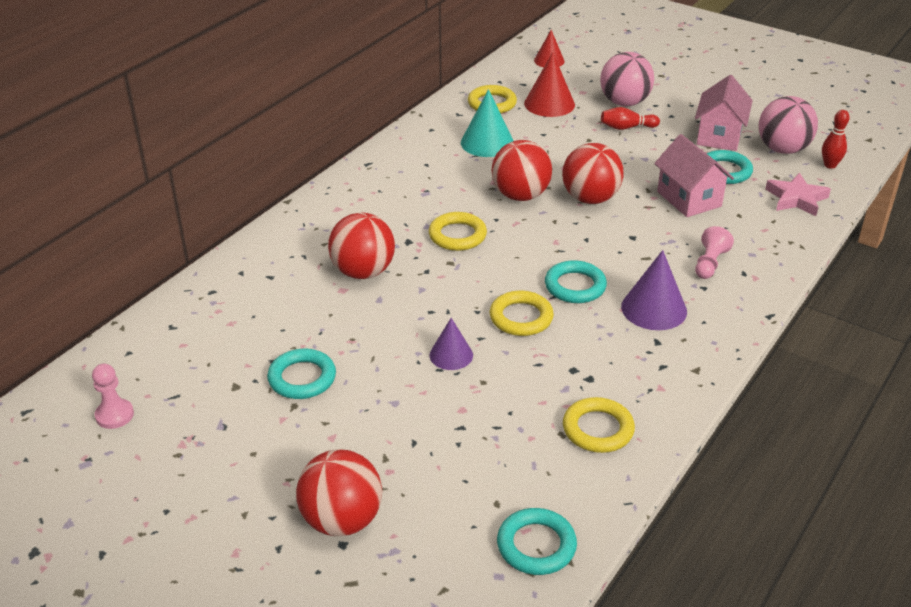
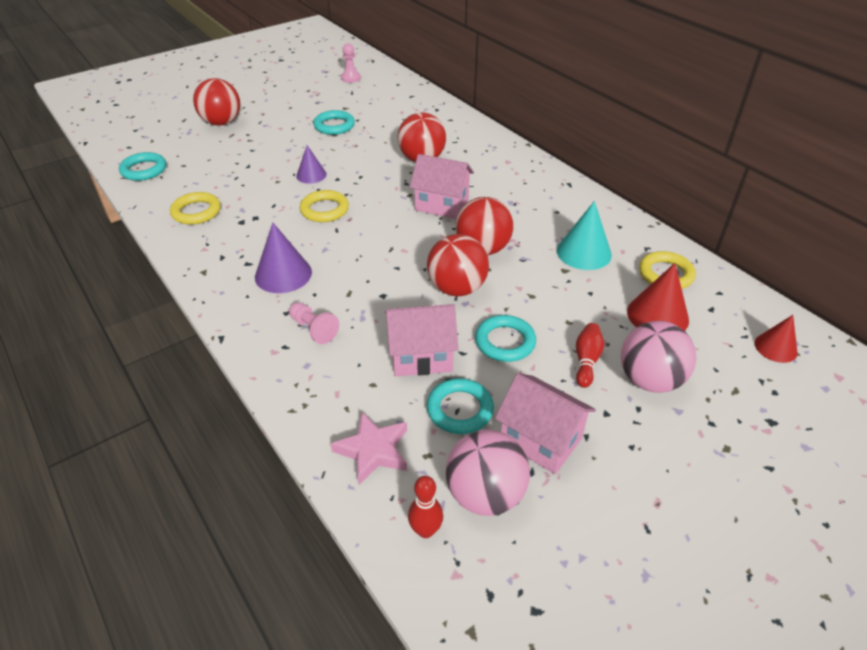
camera: 110 degrees right, 5 degrees up
(457, 235) = (441, 205): yellow ring -> pink house
(575, 286) = (340, 243): turquoise ring -> turquoise ring (505, 342)

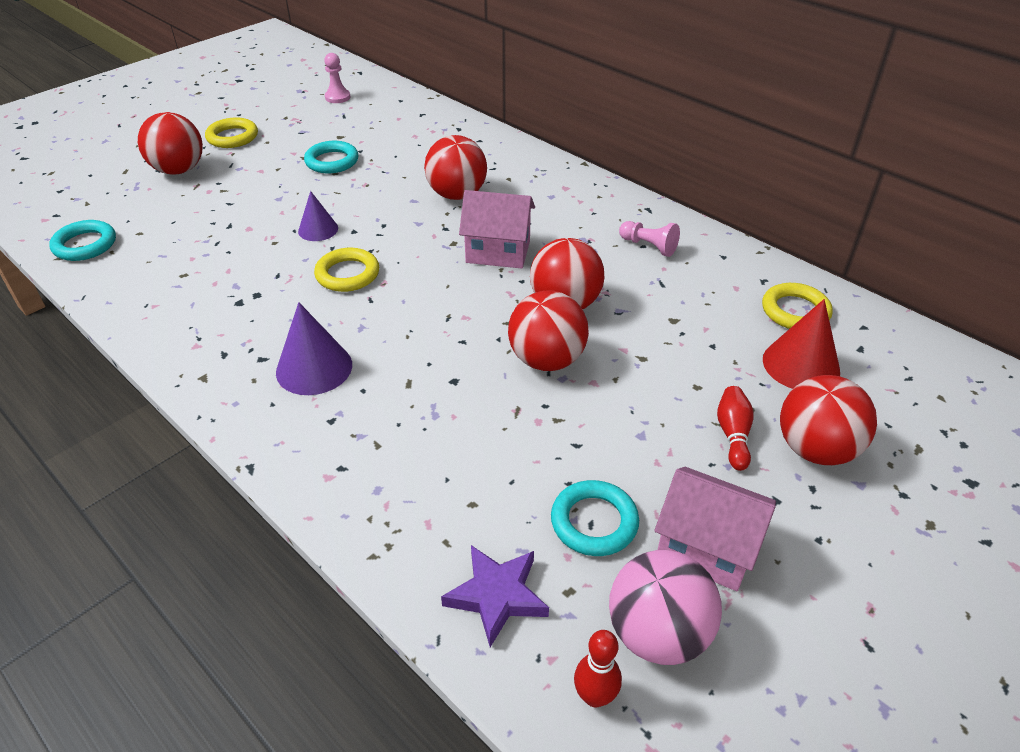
camera: 10 degrees left, 0 degrees up
(196, 212) = (173, 295): yellow ring -> yellow ring (232, 137)
(313, 329) = (374, 439): pink pawn -> pink pawn (649, 246)
(373, 450) = (497, 596): pink star -> purple star
(421, 356) = (525, 457): pink house -> none
(505, 342) = (626, 423): turquoise ring -> none
(584, 252) = (690, 294): turquoise cone -> none
(649, 380) = (815, 449): pink ball -> red ball
(775, 347) = (948, 388): red cone -> none

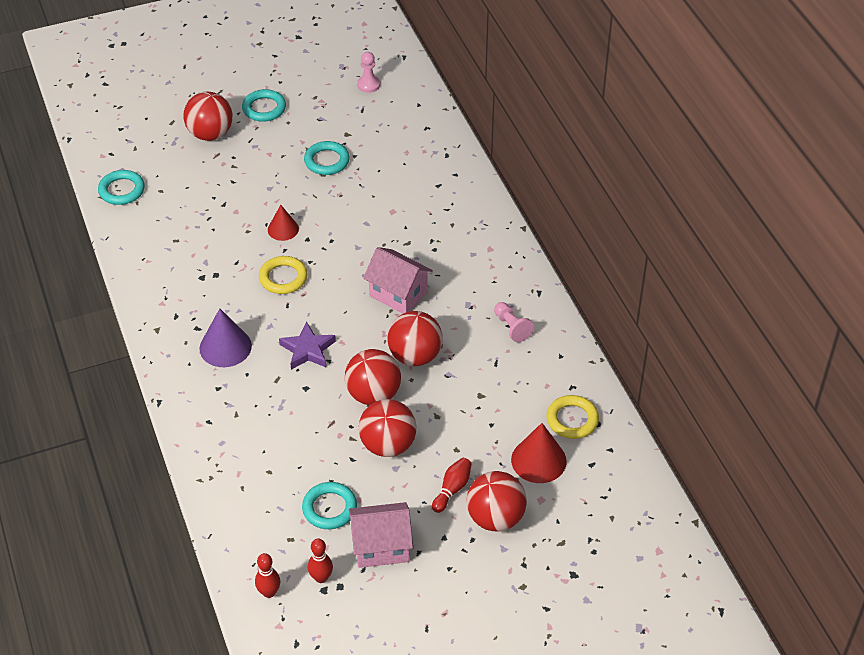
camera: 25 degrees right, 5 degrees up
(232, 137) = (264, 108): yellow ring -> turquoise ring
(318, 229) = (283, 229): purple cone -> red cone
(457, 195) = (402, 228): red ball -> red ball (388, 445)
(497, 596) = (251, 526): purple star -> purple star (308, 350)
(657, 633) = (321, 578): pink ball -> red bowling pin
(706, 548) = (381, 547): pink house -> pink house turned 60 degrees counterclockwise

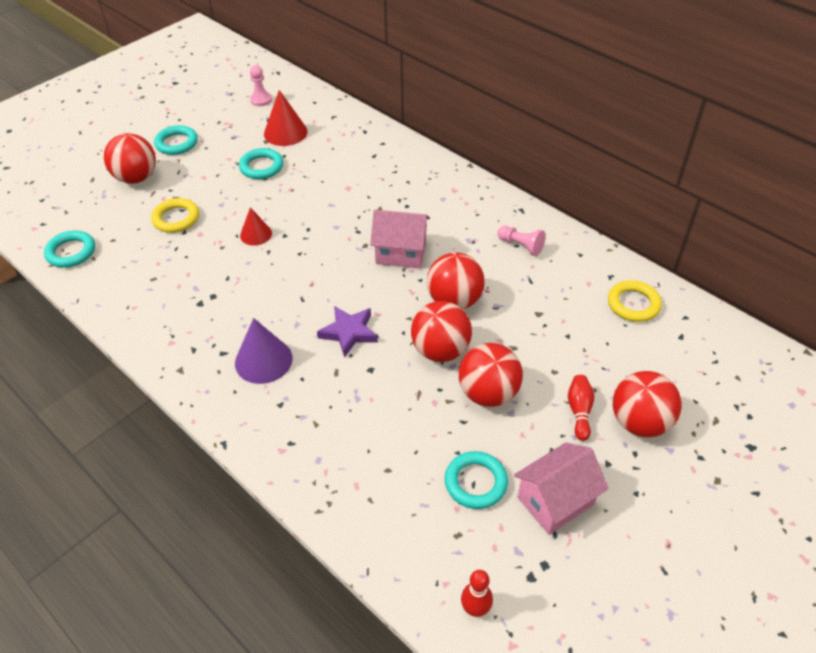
camera: 25 degrees left, 0 degrees up
(283, 278) = (283, 276): yellow ring -> yellow ring (176, 218)
(321, 578) = (519, 564): red bowling pin -> none
(538, 460) = (634, 351): red cone -> red cone (285, 132)

